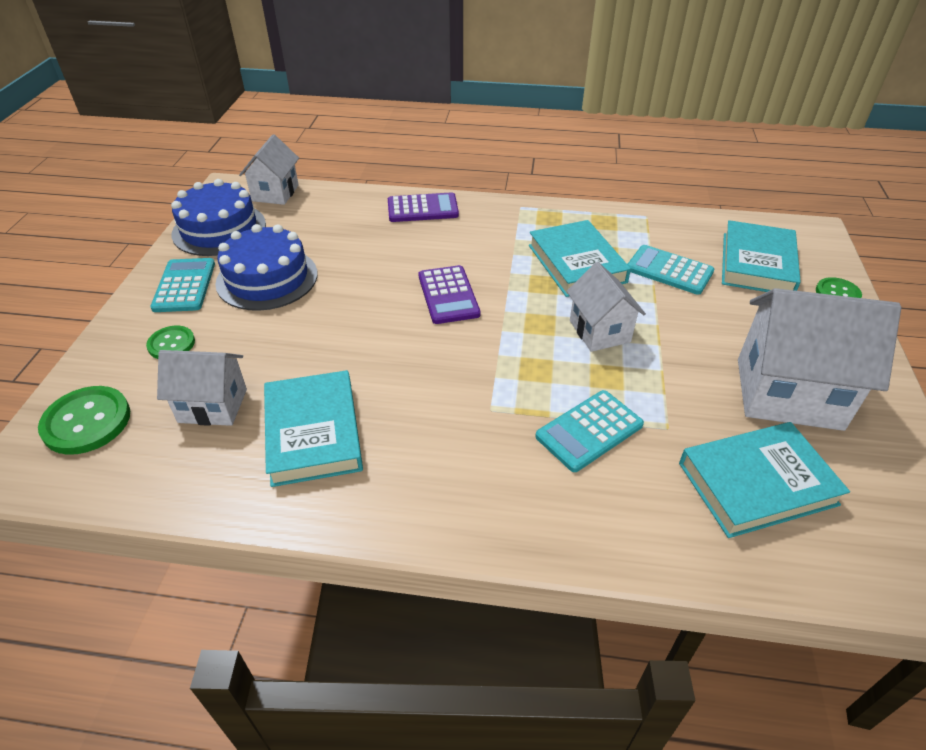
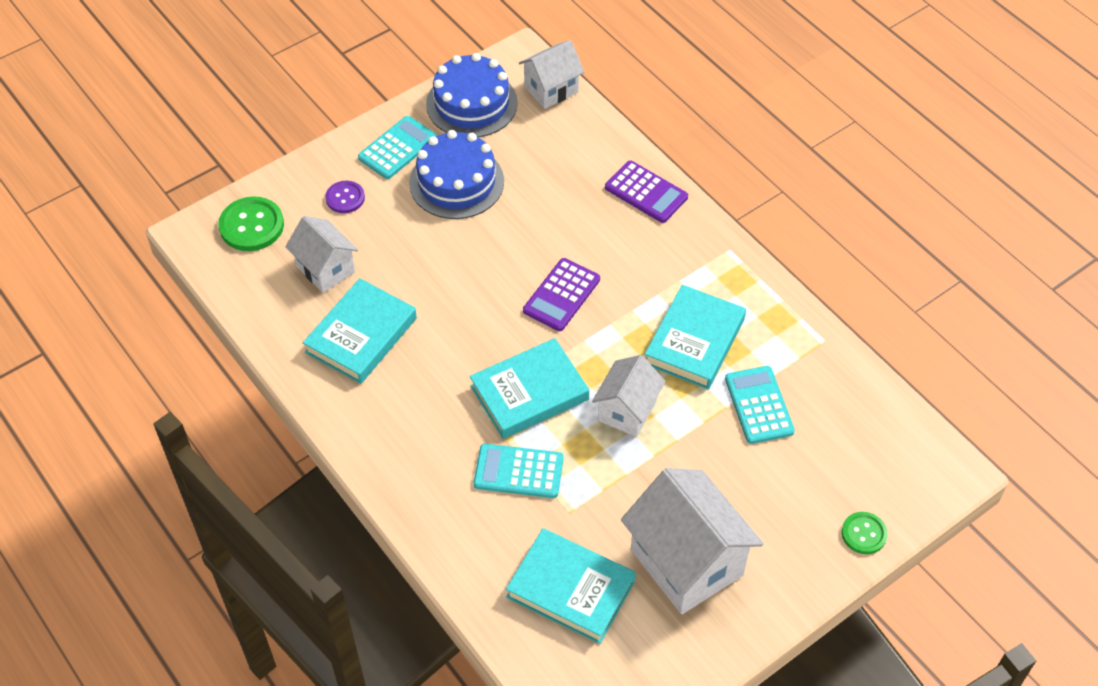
camera: 45 degrees right, 10 degrees up
(171, 344) = (345, 198): green button -> purple button
(757, 264) = (843, 457): turquoise book -> turquoise book (529, 393)

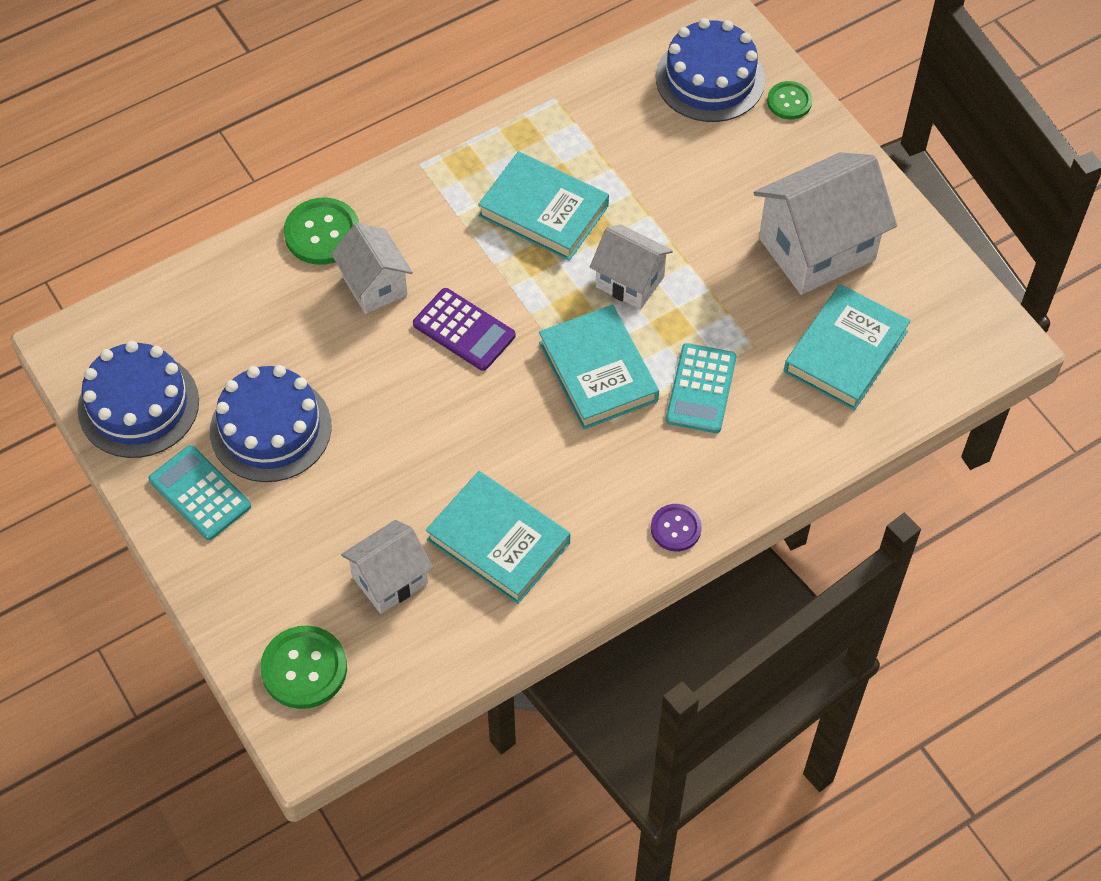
camera: 85 degrees left, 5 degrees up
(345, 198) = (275, 556): purple button -> purple button (676, 528)
(551, 89) = (133, 316): white house -> white house (374, 285)
(646, 192) = (322, 233): purple calculator -> green button
(759, 405) = (632, 165): turquoise calculator -> none
(877, 464) = (710, 79): none -> blue cake

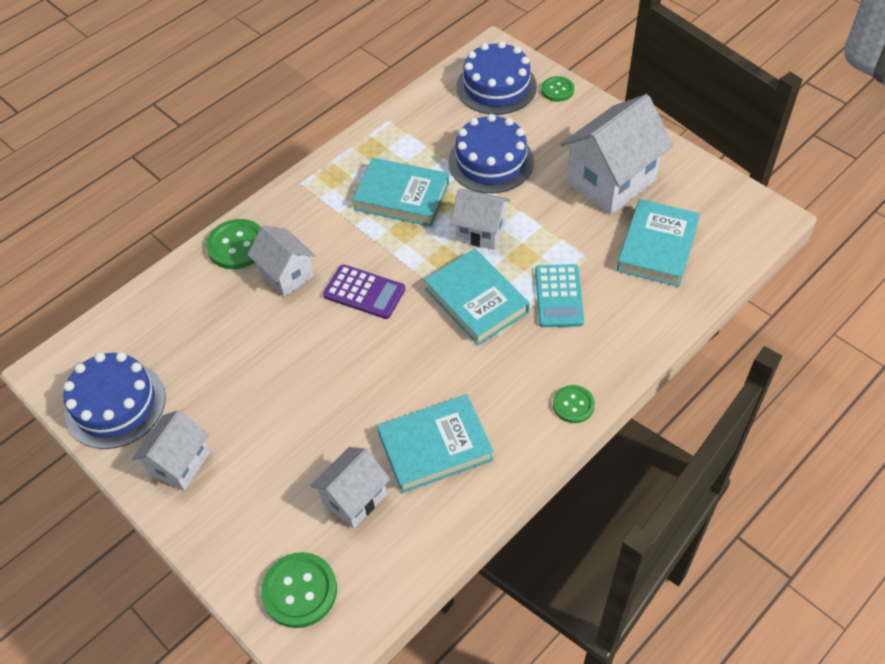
camera: 10 degrees left, 5 degrees down
(200, 493) = (180, 463): turquoise calculator -> white house
(270, 428) = (228, 399): blue cake -> blue cake (491, 161)
(498, 541) = (435, 446): turquoise book -> turquoise book turned 45 degrees counterclockwise
(676, 528) = (573, 405): purple button -> green button

